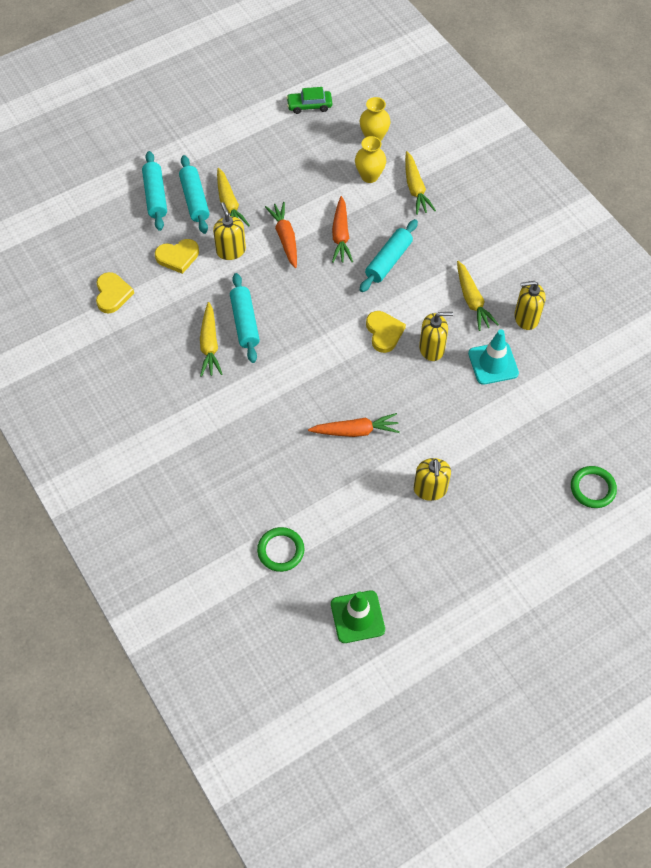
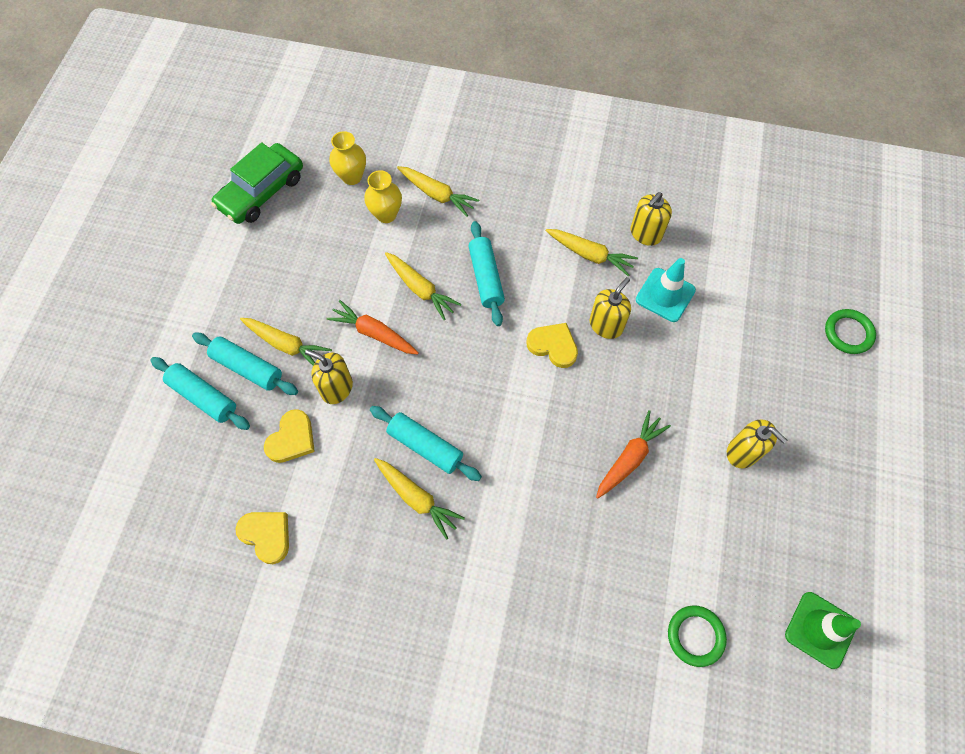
camera: 45 degrees left, 5 degrees up
(309, 105) = (261, 191): green car -> green car, size x1.76
(341, 235) = (420, 289): orange carrot -> yellow carrot

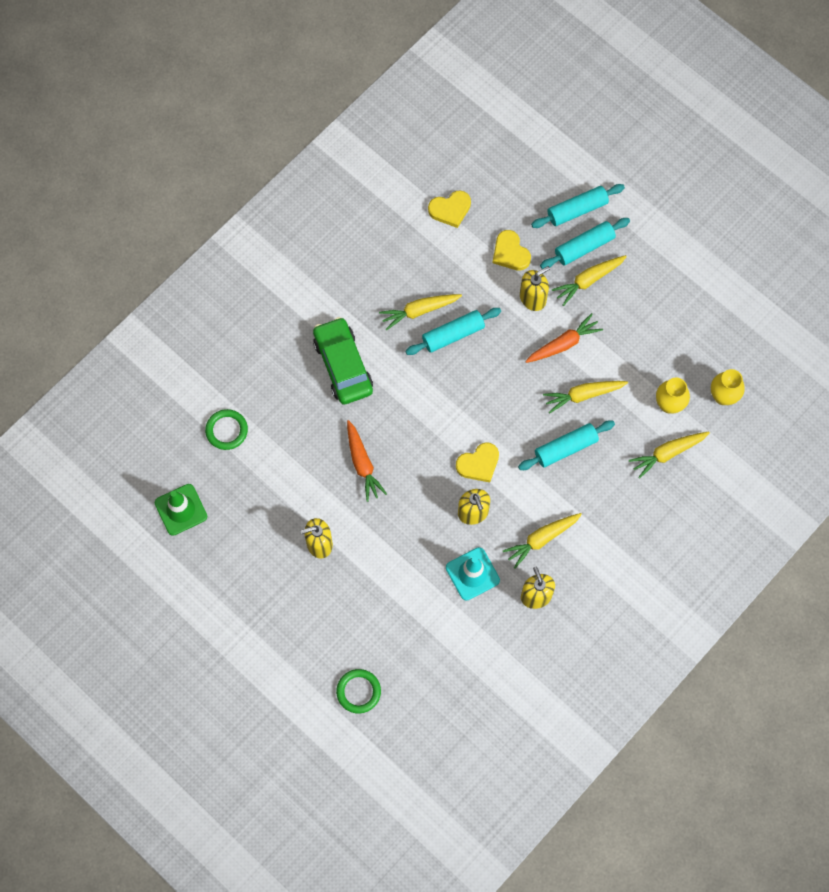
camera: 120 degrees right, 5 degrees up
(261, 191) = (745, 321): green car -> green car (343, 365)
(486, 278) = (565, 448): turquoise rolling pin -> turquoise rolling pin turned 45 degrees counterclockwise

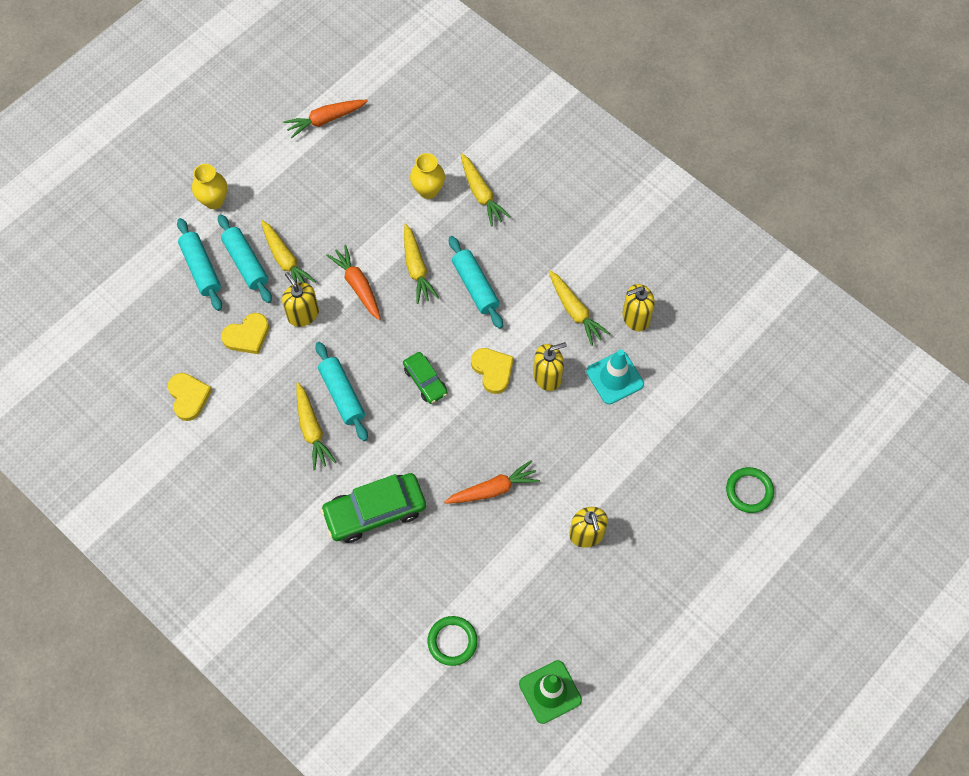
camera: 90 degrees left, 5 degrees down
(467, 405) = (425, 381): none -> green car
(723, 396) = (420, 143): yellow vase -> yellow vase (214, 201)
(744, 308) = (325, 120): none -> orange carrot

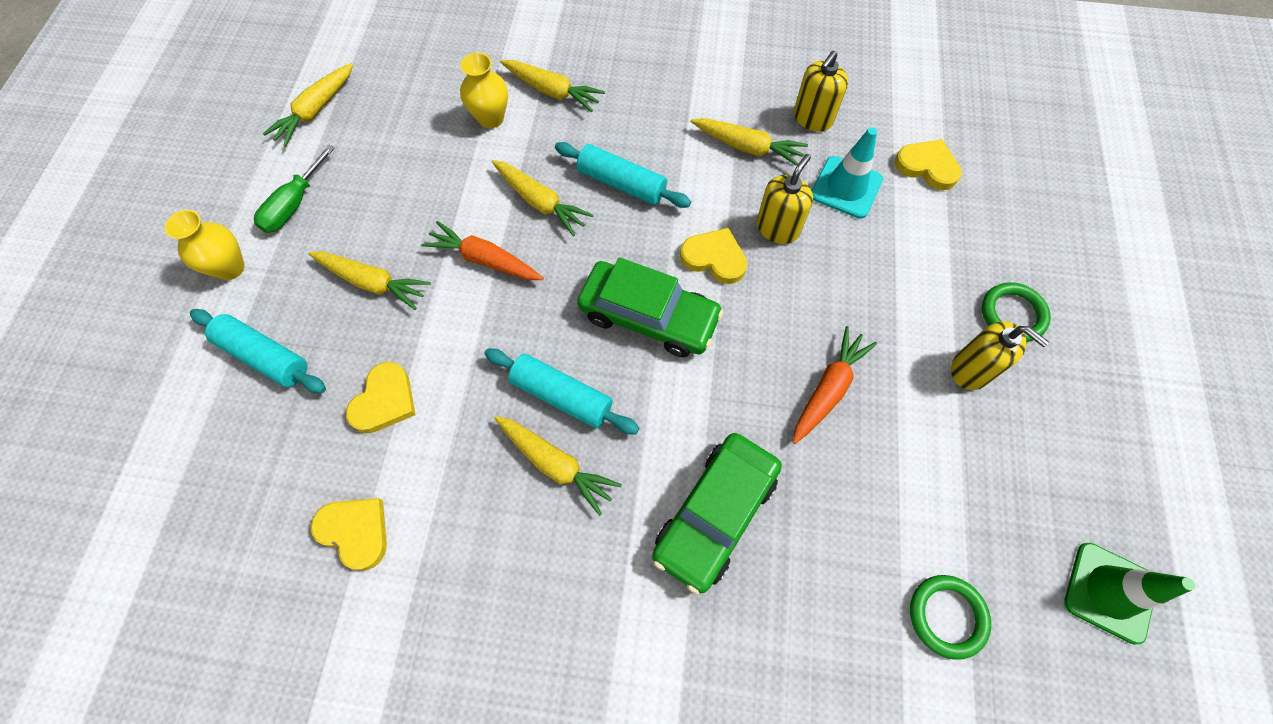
camera: 35 degrees left, 0 degrees up
(246, 263) = (322, 315): turquoise rolling pin -> none
(273, 180) = (294, 205): none -> green screwdriver
(303, 314) = (440, 331): yellow soap dispenser -> none
(325, 120) = (316, 111): orange carrot -> yellow carrot
(425, 381) = (648, 316): green car -> green car, size x1.76
(681, 397) = (927, 166): none -> yellow heart
(749, 491) = (1076, 215): green ring -> green ring (1012, 314)

